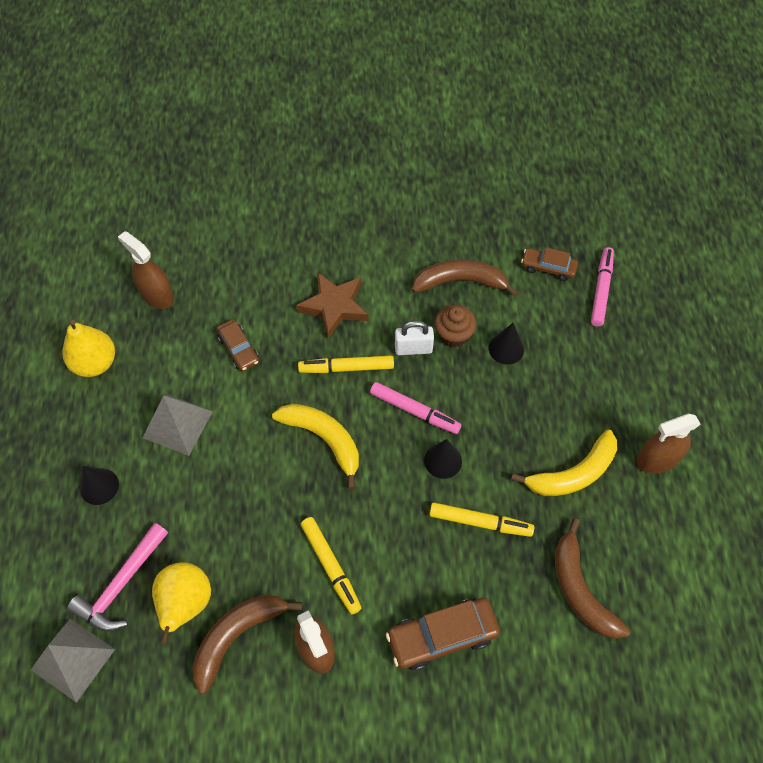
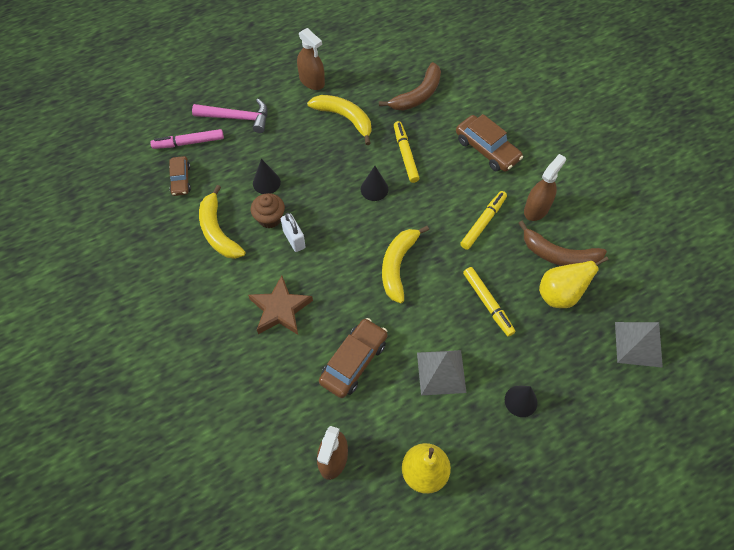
camera: 115 degrees left, 0 degrees up
(121, 585) = (575, 342): pink hammer -> pink hammer (237, 118)
(238, 349) = (354, 362): brown car -> brown car, size x1.61
(346, 368) = (332, 276): yellow marker -> yellow marker (487, 303)
(414, 411) = (346, 219): pink marker -> none
(460, 282) = (218, 231): brown banana -> yellow banana

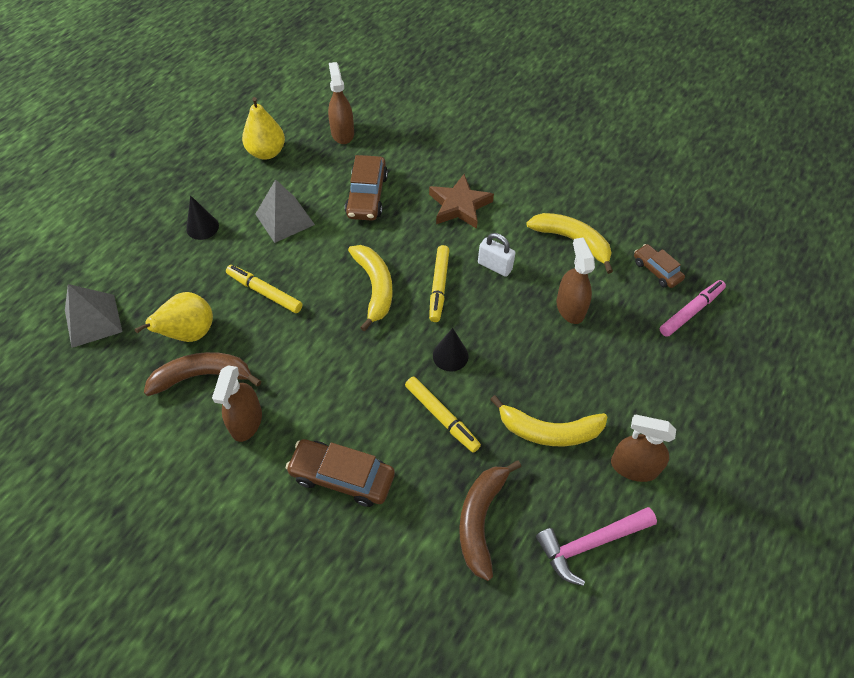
camera: 150 degrees right, 5 degrees down
(237, 118) = (671, 366): pink hammer -> pink hammer (590, 544)
(266, 182) = (570, 308): black cone -> brown spray bottle
(270, 218) = (535, 274): brown cupcake -> none
(483, 222) = (305, 374): yellow marker -> yellow marker (439, 287)

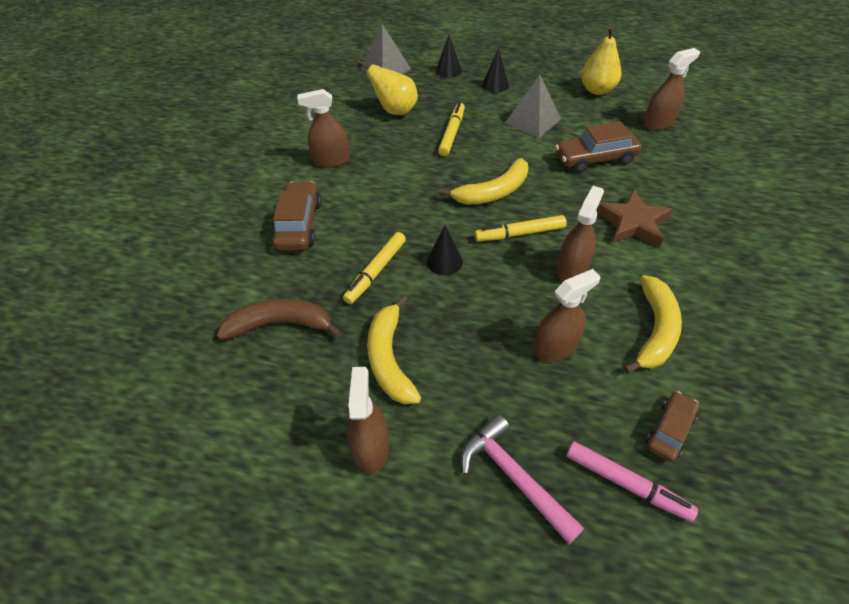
camera: 75 degrees right, 5 degrees down
(144, 259) = (448, 70): none -> black cone
(202, 376) = (361, 128): brown banana -> none
(494, 266) = (572, 269): white padlock -> brown spray bottle
(590, 544) = (272, 420): pink hammer -> pink hammer (513, 476)

